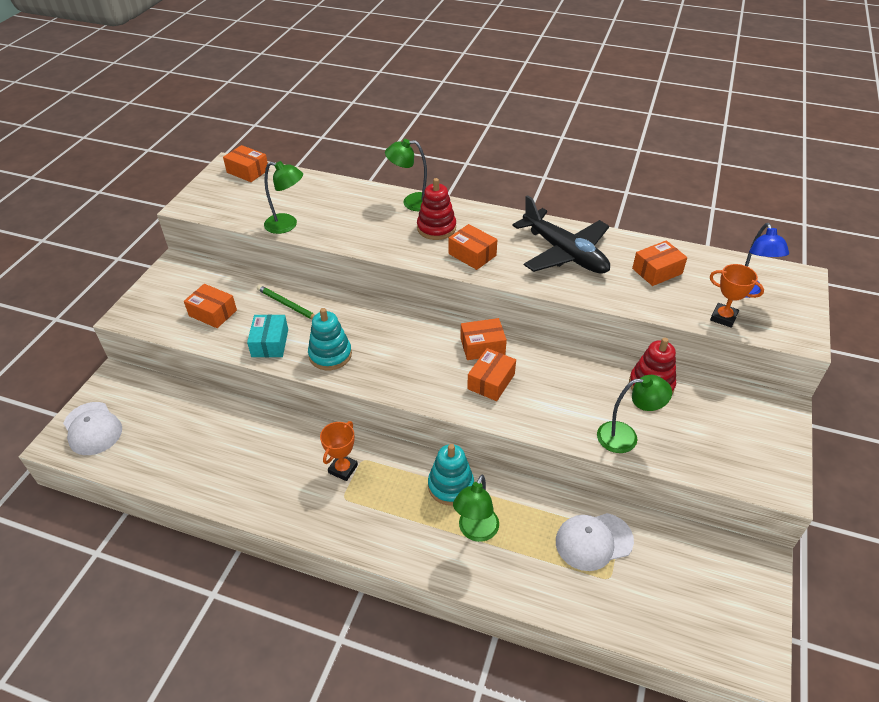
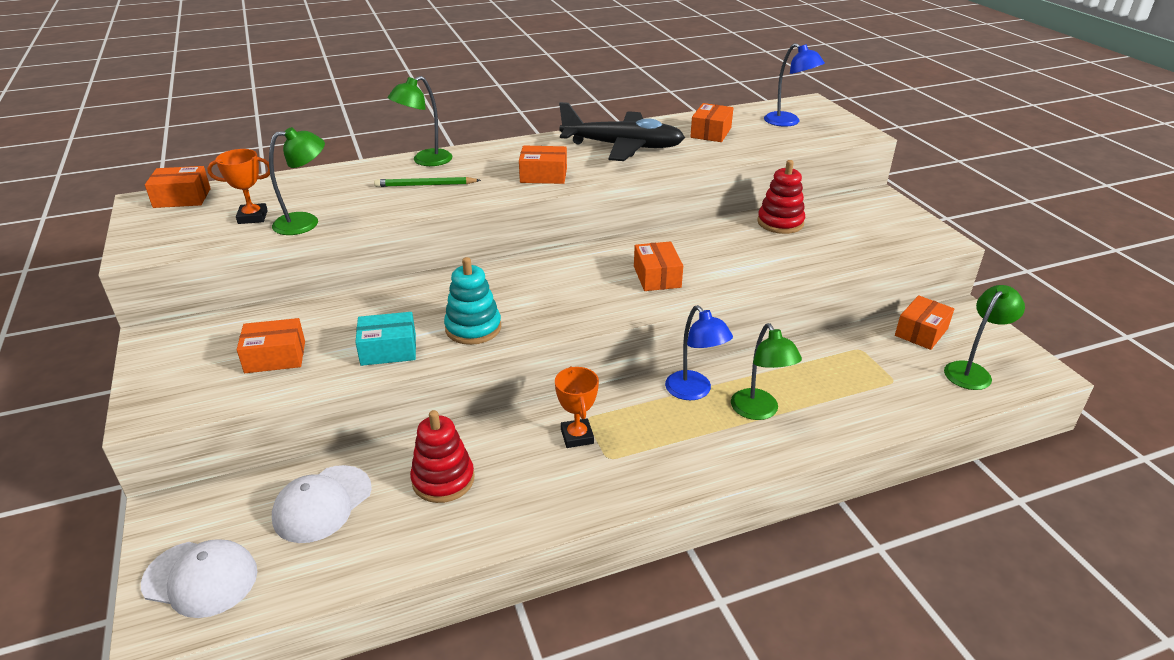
camera: 40 degrees left, 10 degrees down
(270, 343) = (388, 350): turquoise box -> turquoise box turned 60 degrees counterclockwise
(287, 305) = (365, 311): green pencil -> green pencil (425, 185)
(436, 228) = (480, 170): red stacking toy -> red stacking toy (443, 480)
(451, 486) = (694, 392): turquoise stacking toy -> blue lamp
(482, 346) = (614, 257): orange box -> orange box (921, 332)
(593, 541) = (851, 364): white cap -> white cap (322, 504)
(626, 437) = (810, 262): green lamp -> green lamp (972, 371)
(723, 317) = (797, 141): orange trophy -> orange trophy (253, 217)

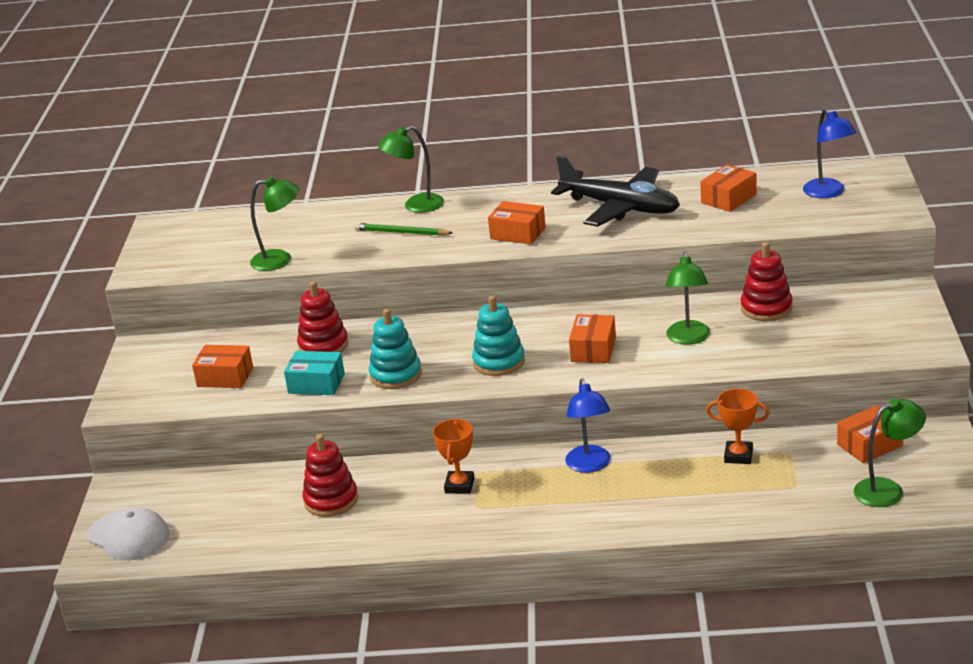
camera: 25 degrees right, 5 degrees down
(182, 198) = (188, 224): orange box -> none
(253, 217) = (239, 250): orange trophy -> orange trophy (738, 456)
(322, 504) = (231, 502): white cap -> none
(376, 307) = (323, 346): none -> red stacking toy
(573, 300) = (499, 362): none -> turquoise stacking toy
(759, 411) = (638, 491): green lamp -> green lamp (688, 338)

